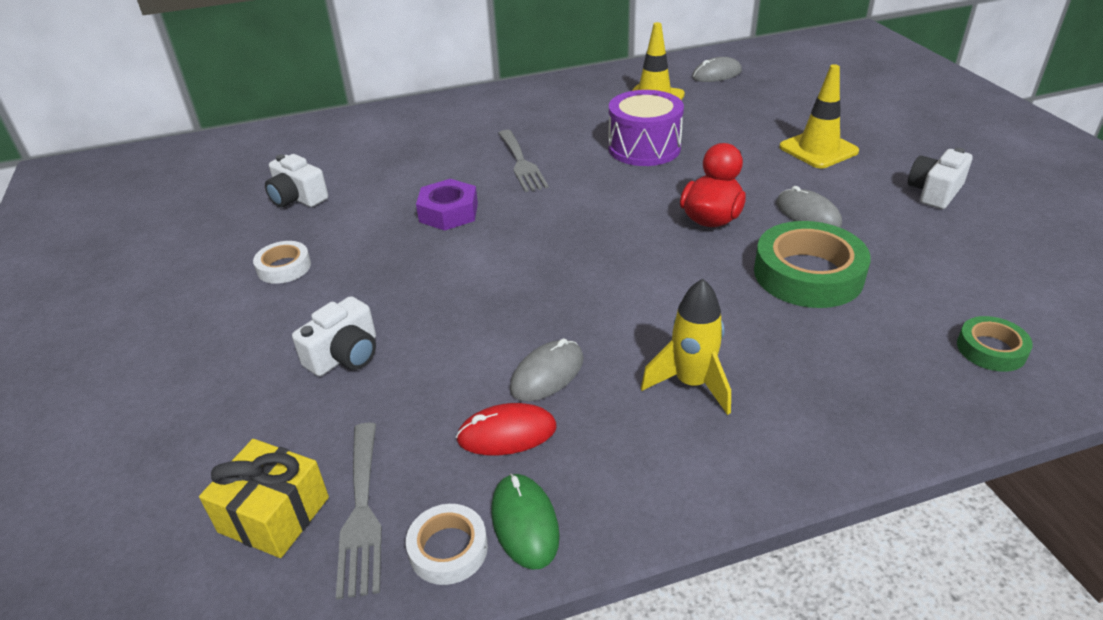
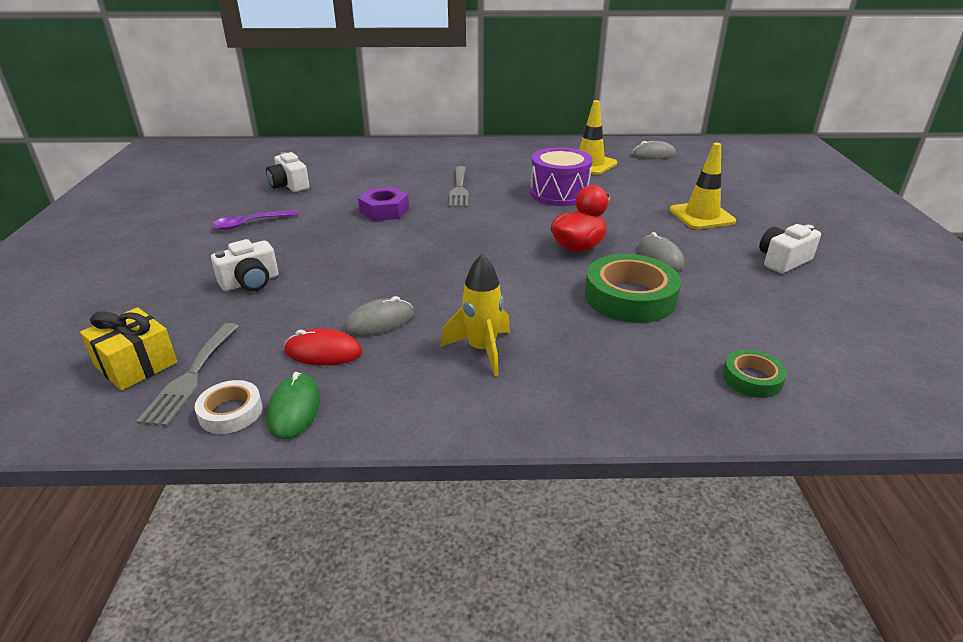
camera: 15 degrees right, 5 degrees down
(284, 267) = (250, 224): white tape -> purple spoon

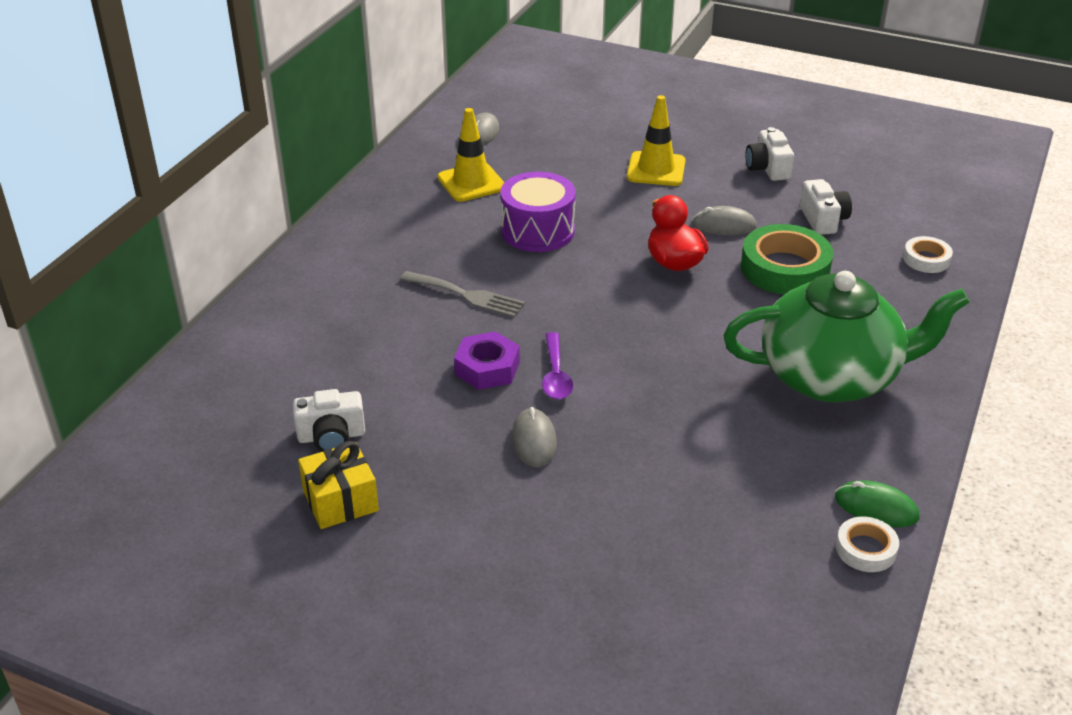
camera: 65 degrees left, 5 degrees up
(136, 364) = (754, 614): yellow gift -> yellow gift (340, 500)
(191, 377) = (796, 573): grey fork -> none
(250, 224) = (443, 491): purple spoon -> purple spoon (555, 374)
(250, 282) = (615, 509): white camera -> white camera (823, 220)
(323, 352) = (791, 474): red mouse -> none
(379, 321) = (752, 427): grey mouse -> grey mouse (534, 441)
(482, 350) = (831, 376): yellow rocket -> green teapot
(752, 379) = (926, 259): green tape -> white tape

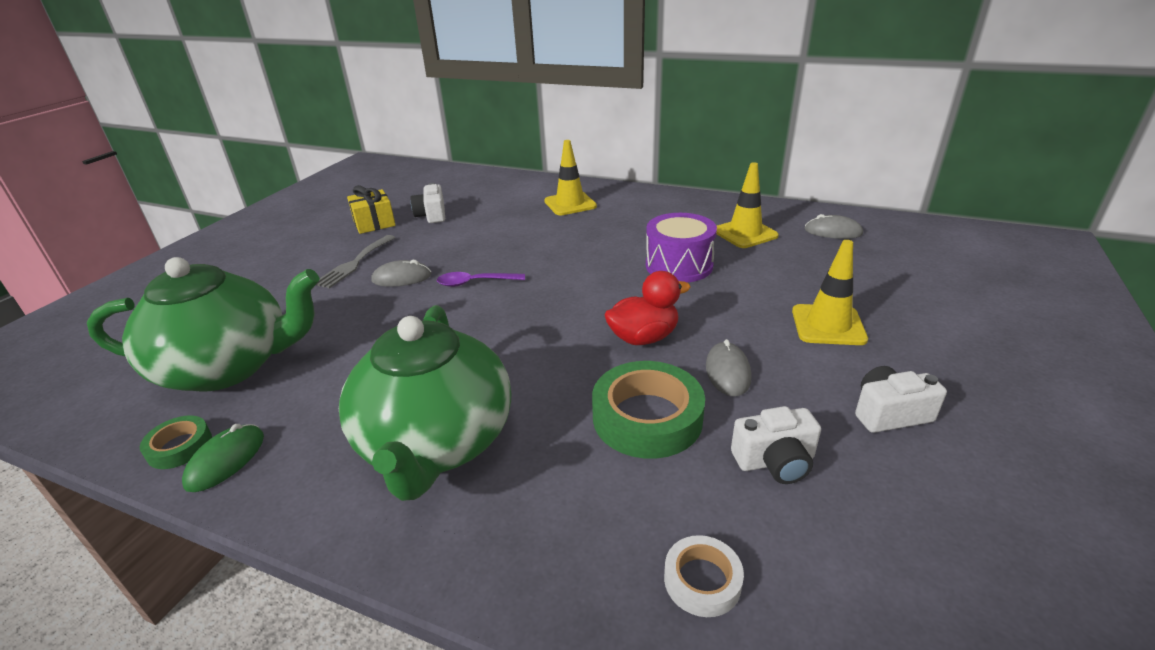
camera: 90 degrees right, 5 degrees down
(339, 301) = (570, 204): none -> yellow traffic cone
(467, 295) = (579, 243): grey fork -> grey fork (354, 263)
(487, 368) = (488, 256): purple nut -> none
(733, 556) = (229, 366): none -> green teapot
(866, 549) = (180, 447): white tape -> green tape

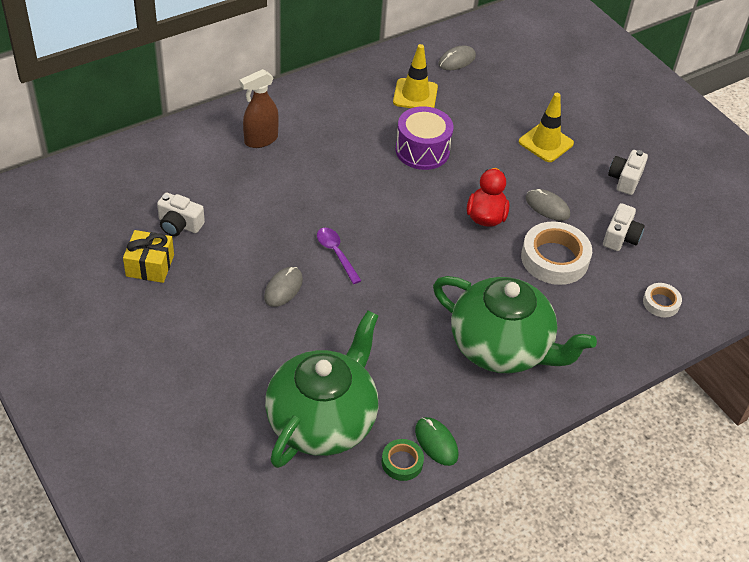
camera: 60 degrees left, 15 degrees up
(354, 263) = (224, 306): grey fork -> none
(475, 282) = (336, 254): purple spoon -> purple spoon turned 120 degrees clockwise
(570, 204) = (260, 140): yellow traffic cone -> brown spray bottle
(647, 417) = (554, 258): green tape -> white tape

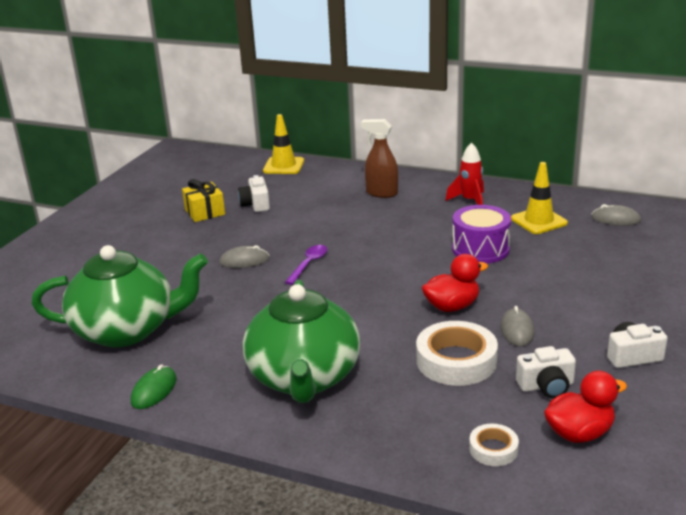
camera: 60 degrees right, 20 degrees down
(339, 104) = (470, 201): none -> red rocket
(402, 462) = (116, 383): green tape -> none
(546, 143) = (598, 296): yellow traffic cone -> yellow traffic cone (283, 166)
(677, 256) = (579, 433): none -> red duck

